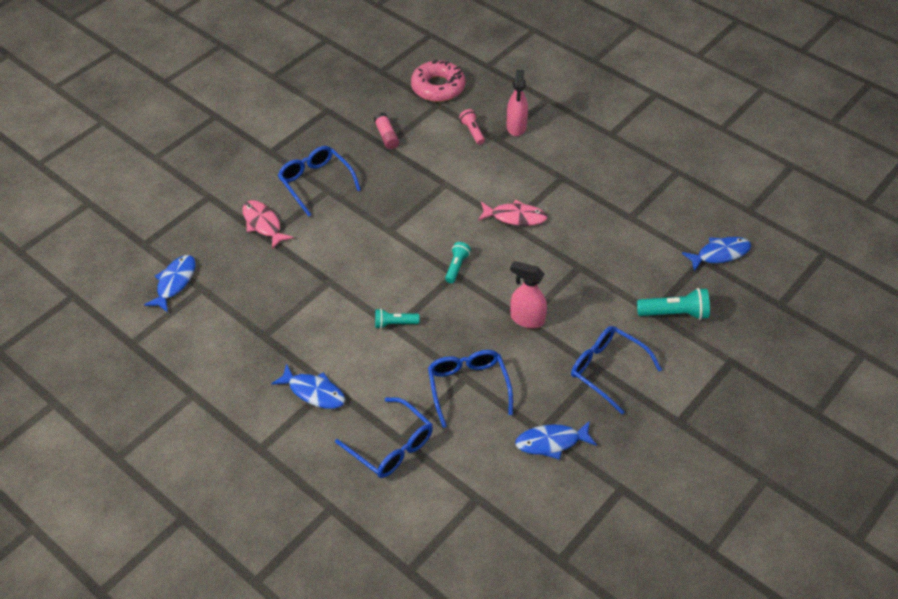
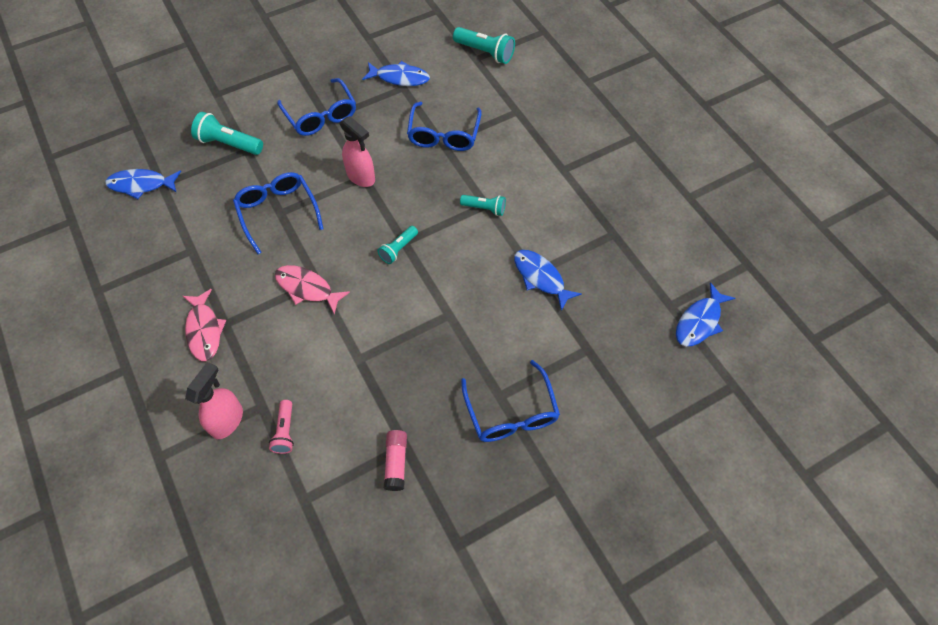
camera: 160 degrees left, 10 degrees up
(263, 224) = (588, 369): pink fish -> pink fish (204, 330)
(314, 392) = (579, 168): blue fish -> blue fish (541, 278)
(391, 446) = (526, 109): blue glasses -> blue glasses (278, 212)
(438, 87) = (286, 536): pink donut -> none
(469, 511) = (485, 52): none -> turquoise flashlight

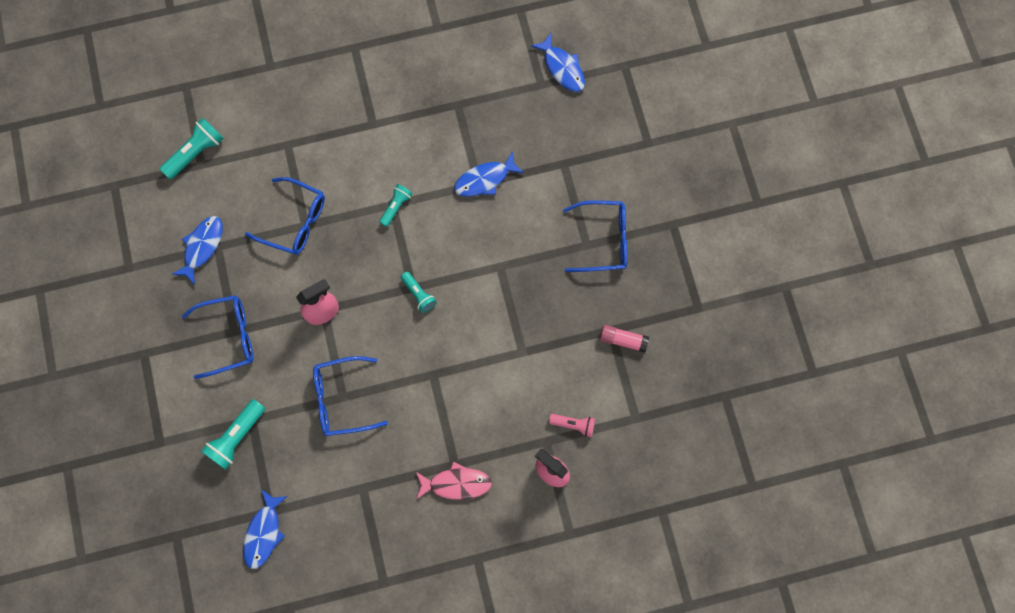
camera: 75 degrees left, 15 degrees up
(307, 288) = (437, 384): pink fish -> none

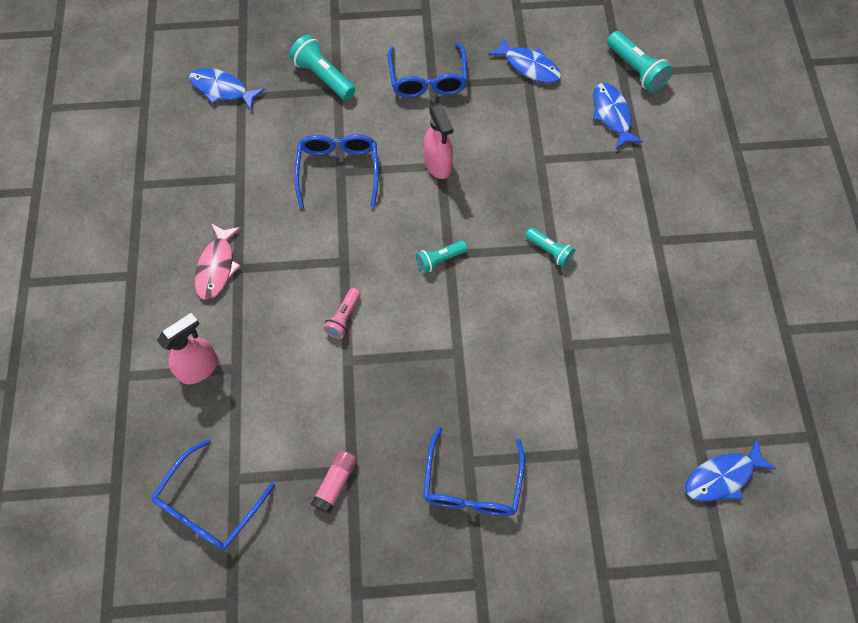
camera: 100 degrees right, 10 degrees down
(295, 221) = (545, 150): blue glasses -> blue glasses (209, 505)
(485, 179) = (572, 353): blue fish -> blue fish (612, 115)
(573, 424) = (246, 403): pink flashlight -> pink flashlight (343, 318)

